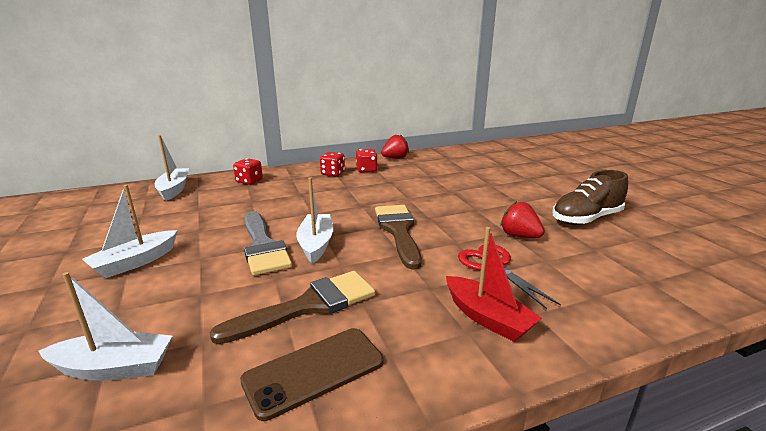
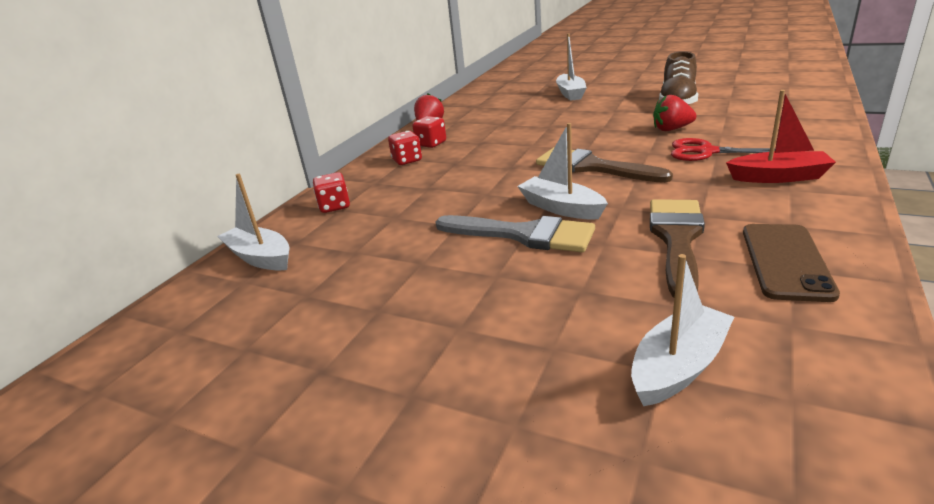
camera: 40 degrees left, 5 degrees up
(135, 262) = (442, 319): white boat -> white boat (570, 94)

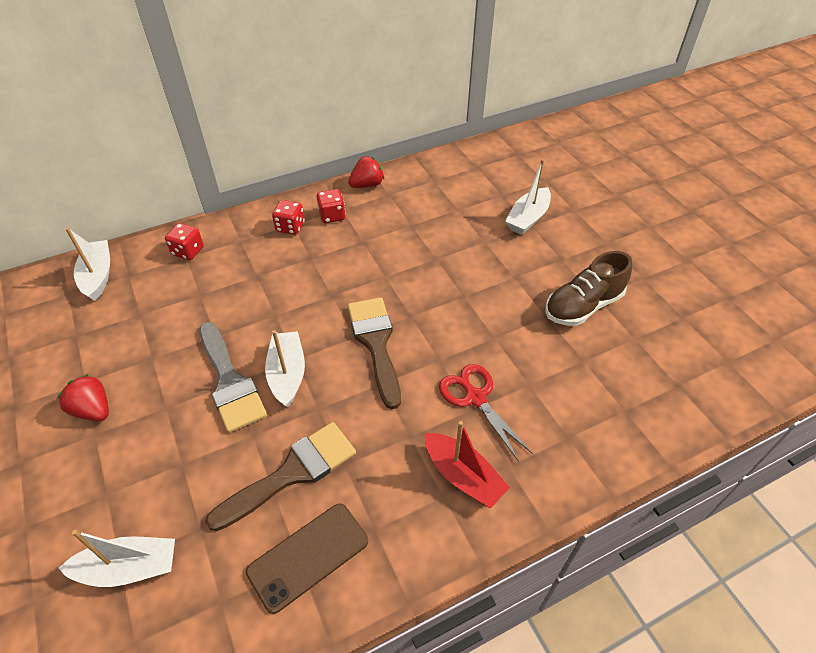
camera: 35 degrees right, 20 degrees up
(671, 129) = (506, 343): red strawberry -> red strawberry (93, 410)

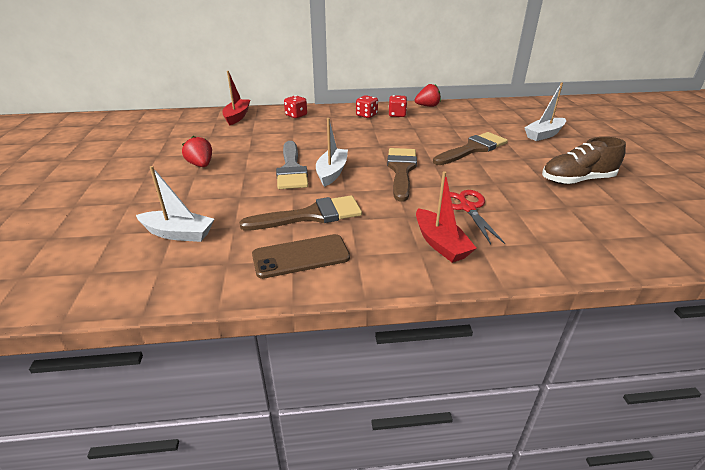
camera: 20 degrees right, 15 degrees down
(98, 276) = (237, 116): white boat -> red boat
(451, 272) = (473, 149): none -> brown brush

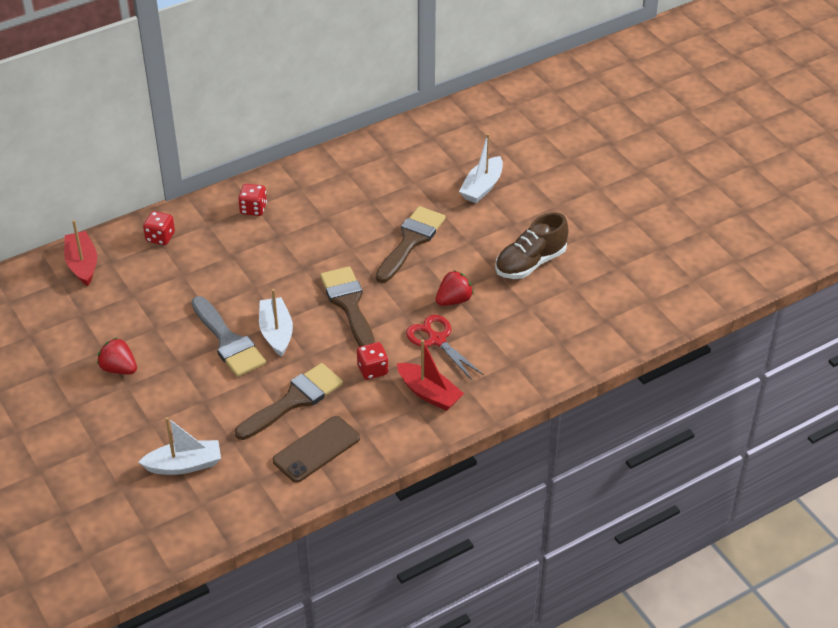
camera: 25 degrees left, 10 degrees up
(397, 115) = (292, 196): red dice -> red dice (372, 370)
(427, 106) = (322, 163): red strawberry -> red strawberry (454, 300)

